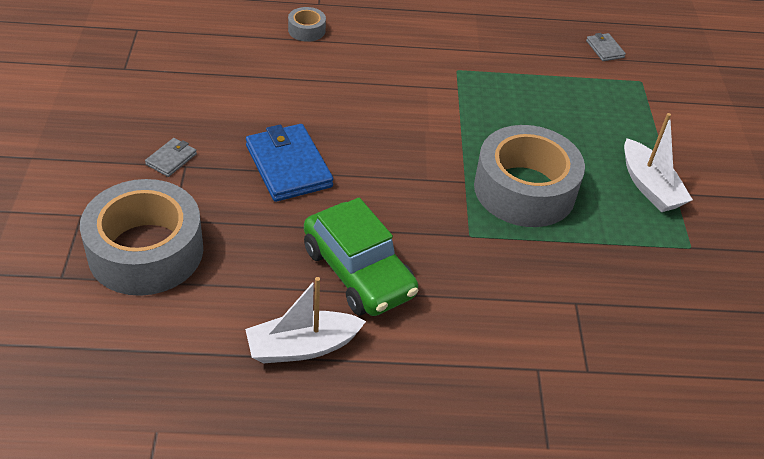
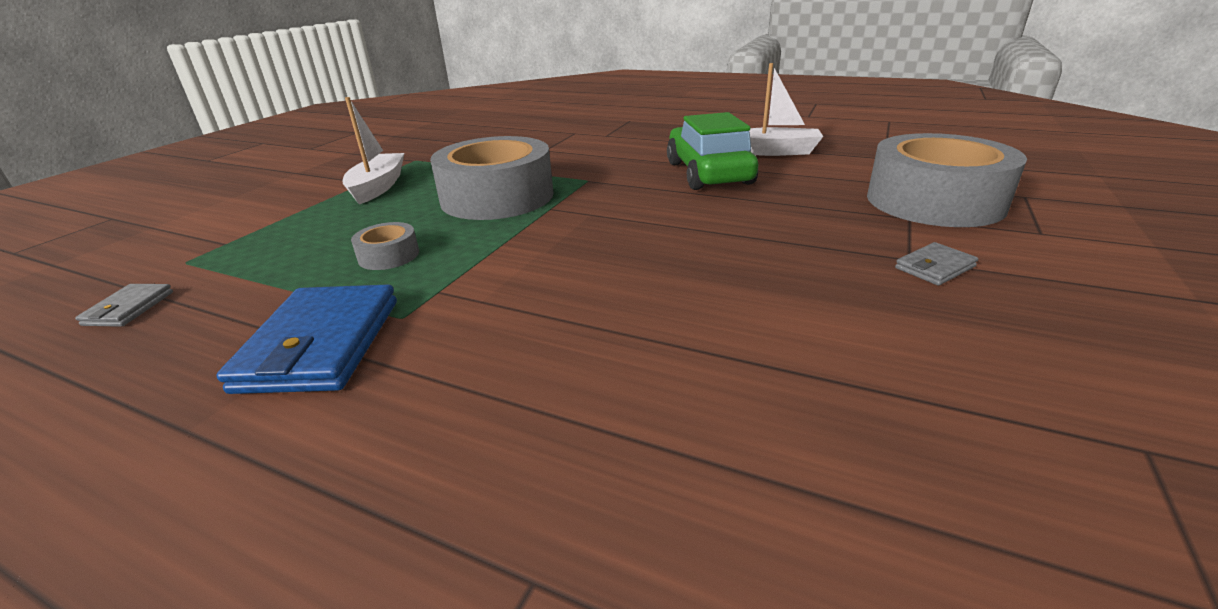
camera: 150 degrees left, 15 degrees down
(288, 166) = (755, 241): blue wallet -> blue wallet (321, 344)
(306, 30) = (627, 471): grey tape -> grey tape (389, 256)

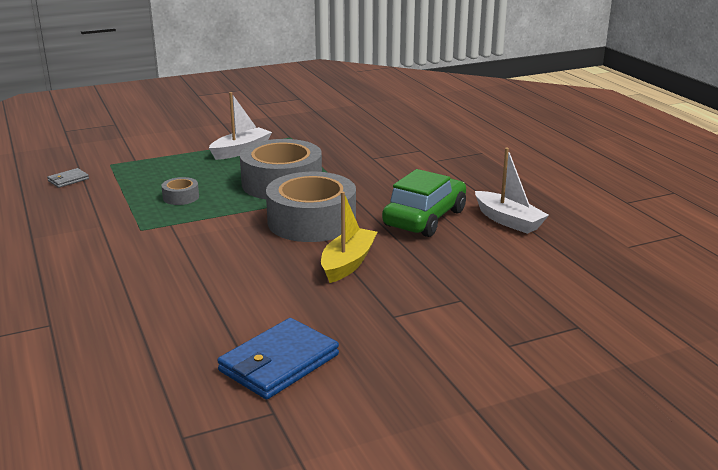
camera: 40 degrees right, 5 degrees down
(321, 344) = (101, 227): blue wallet -> blue wallet (279, 363)
(745, 234) = (348, 263): none -> yellow boat
(934, 201) = (506, 299): grey tape -> grey tape (311, 221)
(934, 267) = (392, 326): grey wallet -> none

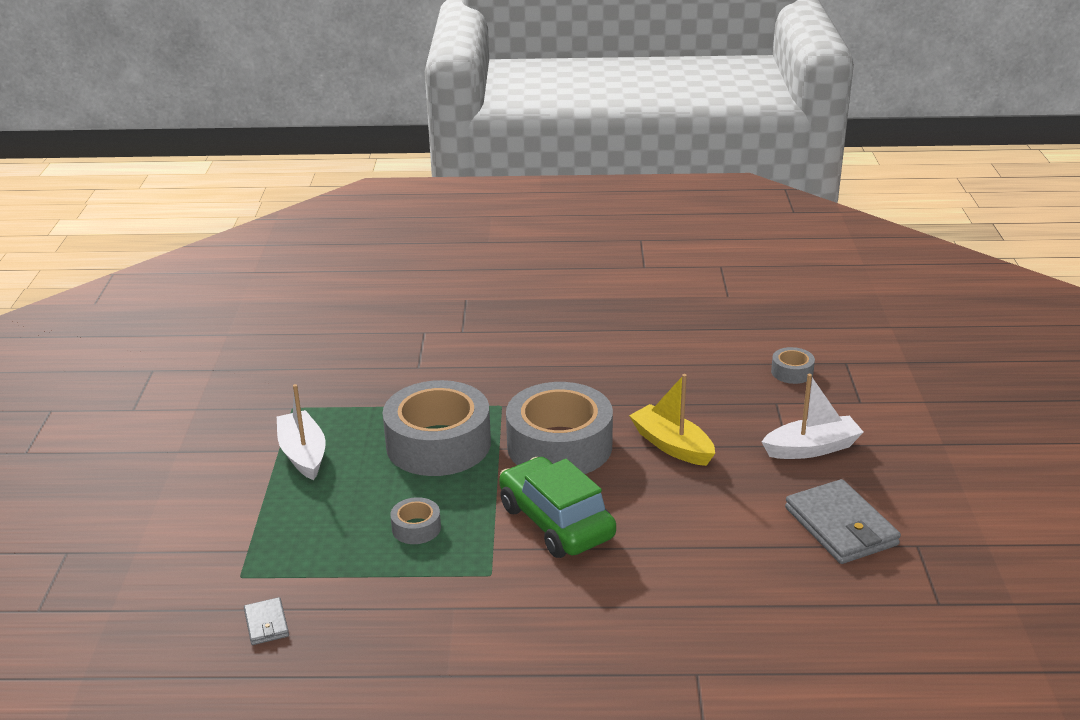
camera: 65 degrees left, 5 degrees up
(279, 363) = (841, 526): blue wallet -> grey wallet
(425, 218) = (602, 376): green car -> green car (556, 522)
(508, 221) = (640, 334): white boat -> white boat (811, 448)
(525, 299) = (792, 372): none -> grey tape

